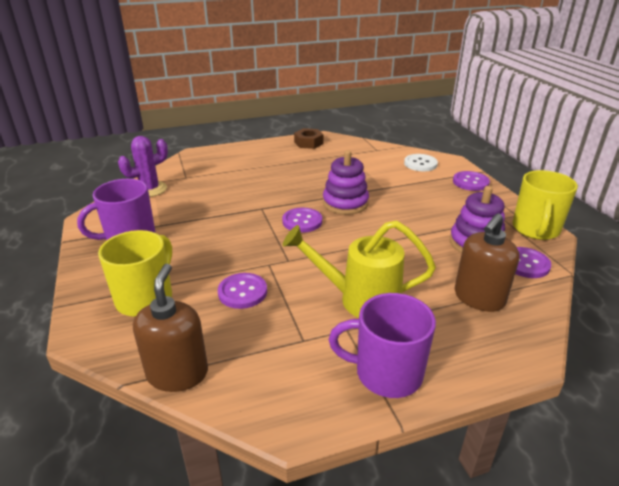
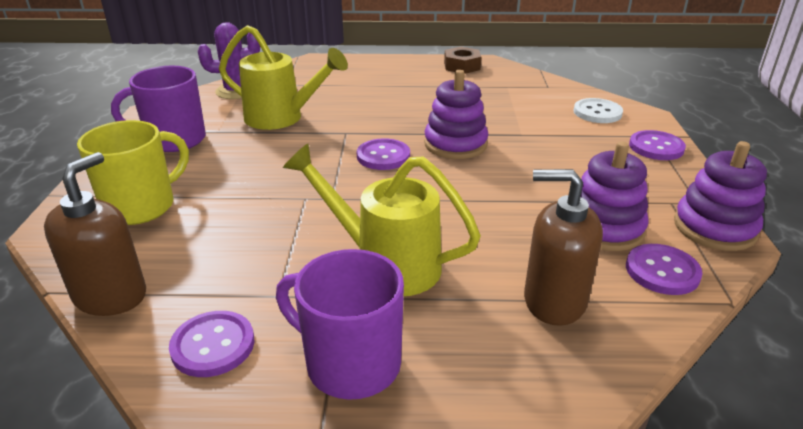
camera: 20 degrees right, 0 degrees up
(204, 205) = (281, 118): none -> yellow watering can
(242, 292) = (250, 223): purple button -> purple button (213, 345)
(479, 298) = (554, 301): brown soap dispenser -> brown soap dispenser turned 45 degrees clockwise
(535, 229) = (714, 228): yellow mug -> purple stacking toy

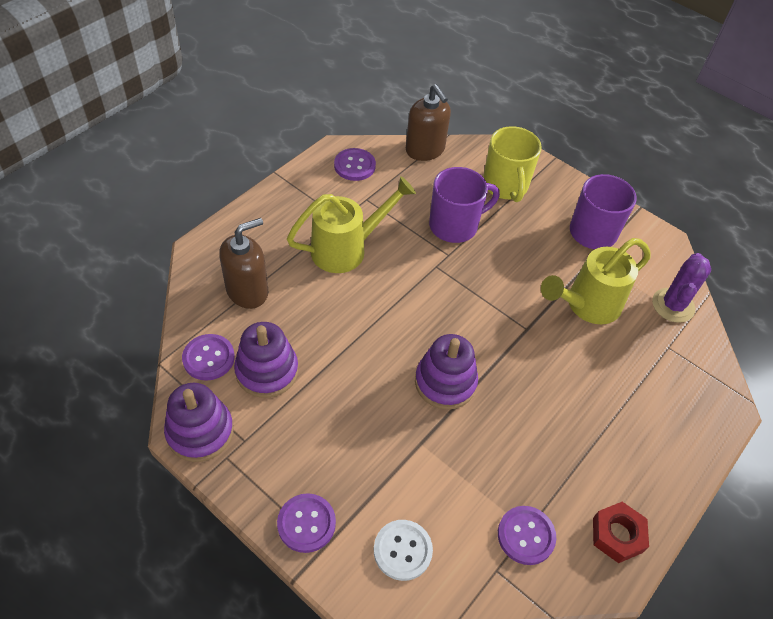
camera: 125 degrees right, 20 degrees up
(350, 364) = (296, 198): purple mug -> purple mug (455, 225)
(383, 156) = (466, 325): purple button -> purple button (526, 536)
(462, 66) = (617, 535): brown nut -> red nut

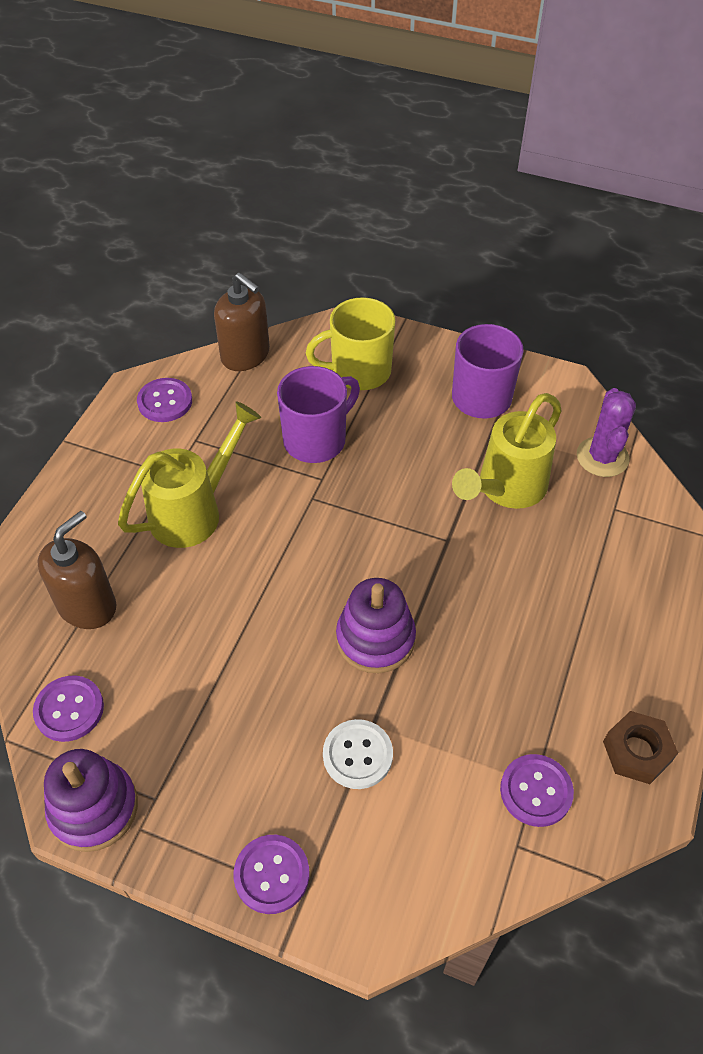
camera: 15 degrees left, 0 degrees up
(267, 371) = (150, 700): purple stacking toy -> none
(402, 550) = (400, 863): white button -> white button (357, 755)
(505, 186) = (359, 371): yellow mug -> yellow mug turned 105 degrees clockwise
(617, 535) = (637, 751): red nut -> brown nut

